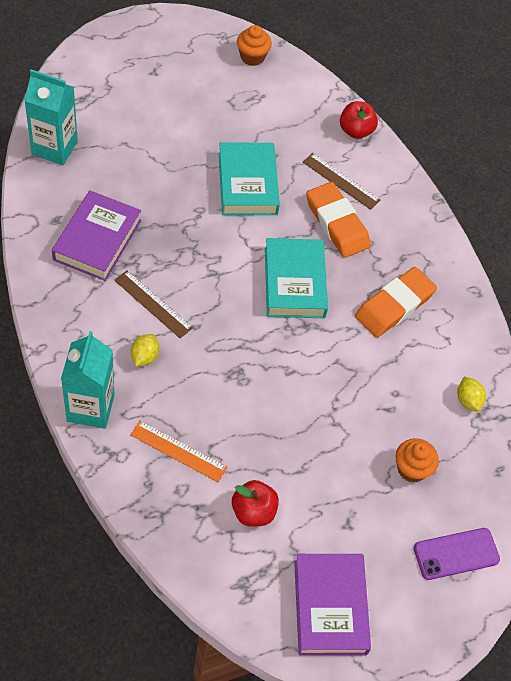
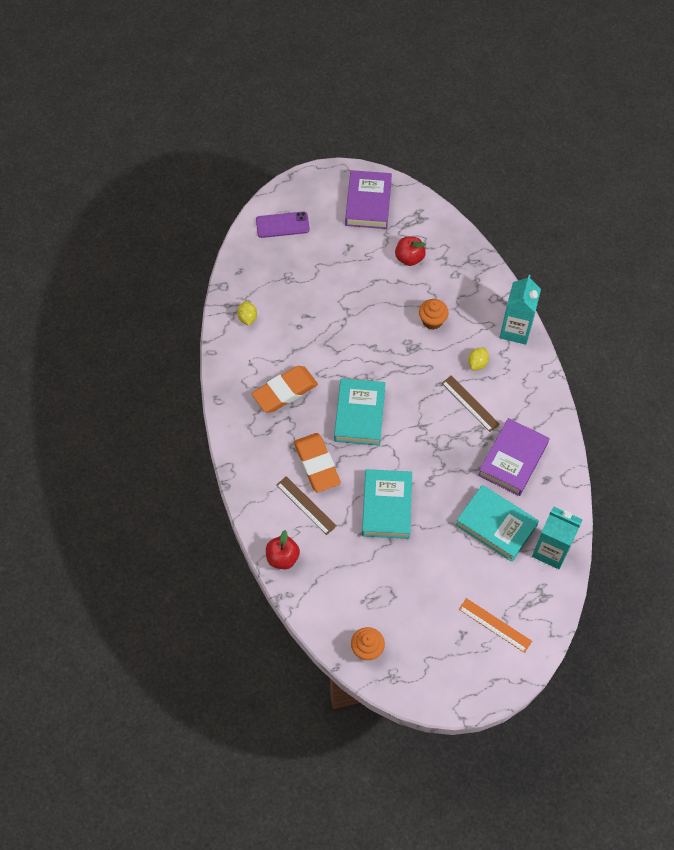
camera: 165 degrees left, 5 degrees up
(118, 170) = (496, 525): none -> turquoise book
(178, 451) = (456, 298): orange ruler -> orange ruler (495, 625)
(411, 469) = (299, 276): orange cupcake -> orange cupcake (432, 321)

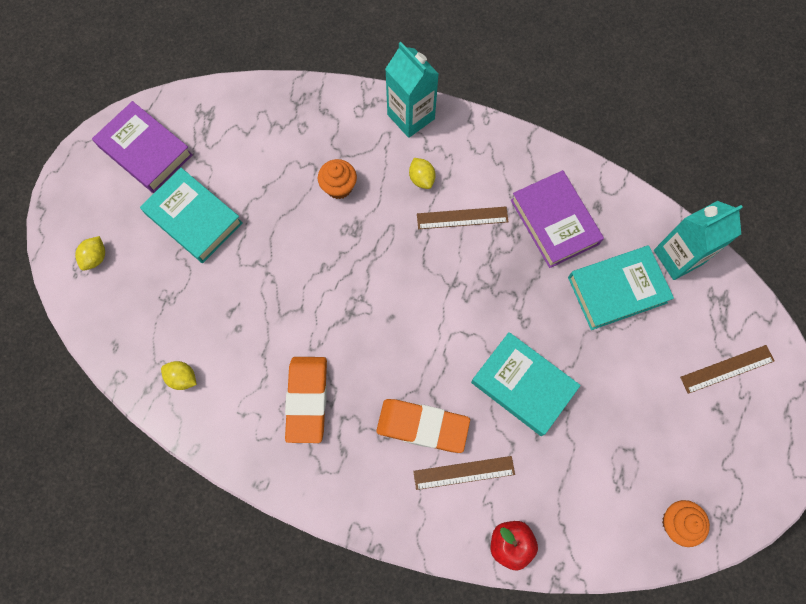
camera: 55 degrees left, 10 degrees up
(282, 225) = (96, 257): purple phone -> yellow lemon
(359, 414) = (395, 338): turquoise book -> turquoise book (194, 218)
(409, 258) = (246, 157): red apple -> none
(495, 625) = (727, 369): orange ruler -> brown ruler

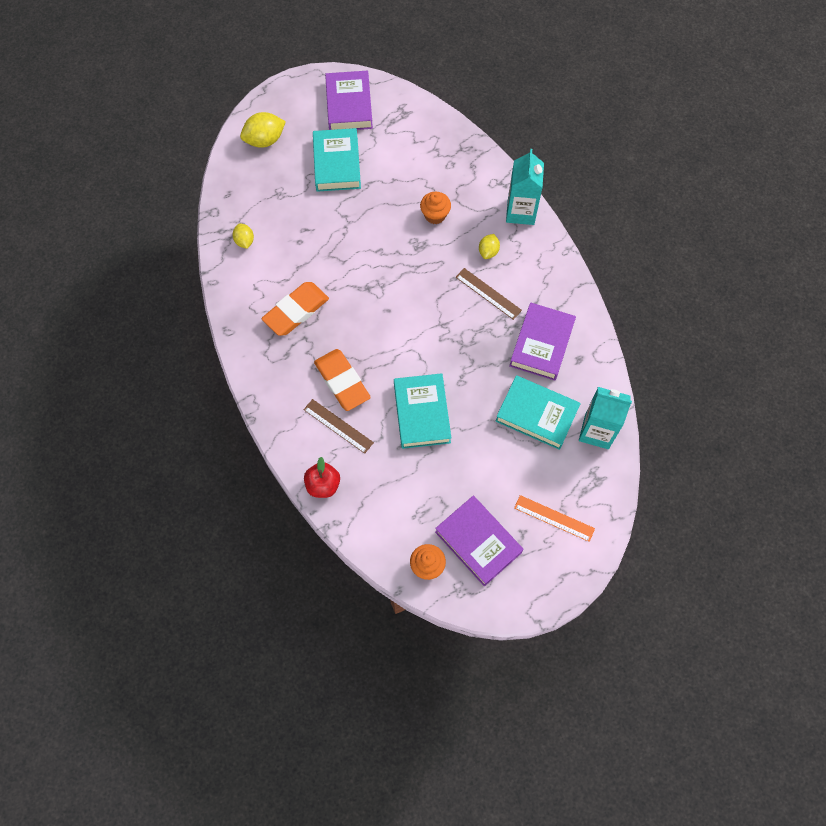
camera: 45 degrees right, 5 degrees down
(96, 257) = (265, 140): yellow lemon -> yellow lemon, size x1.67
(693, 455) = (478, 542): none -> purple book
(727, 369) = (554, 518): brown ruler -> orange ruler

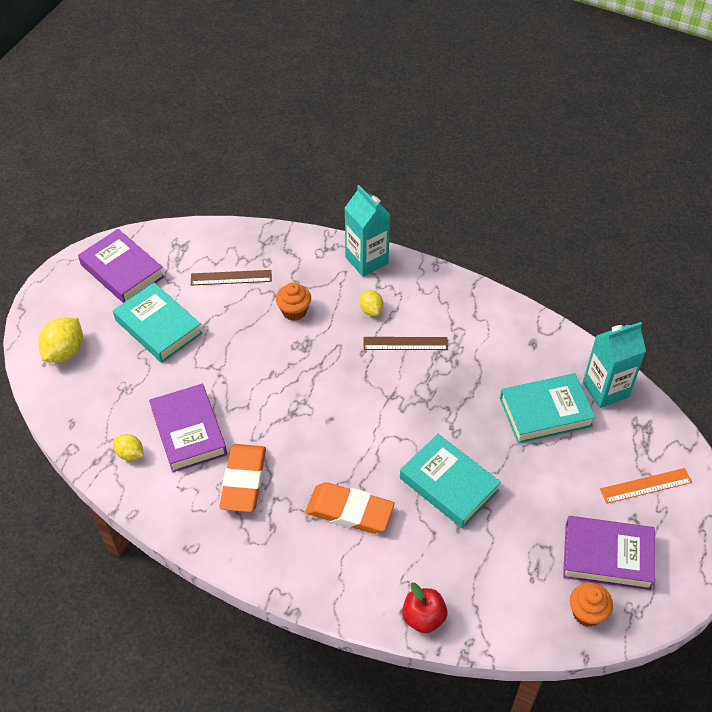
camera: 40 degrees left, 15 degrees down
(338, 426) = (385, 553): brown ruler -> brown ruler (231, 278)
(541, 344) = (491, 353): purple book -> purple book (189, 431)

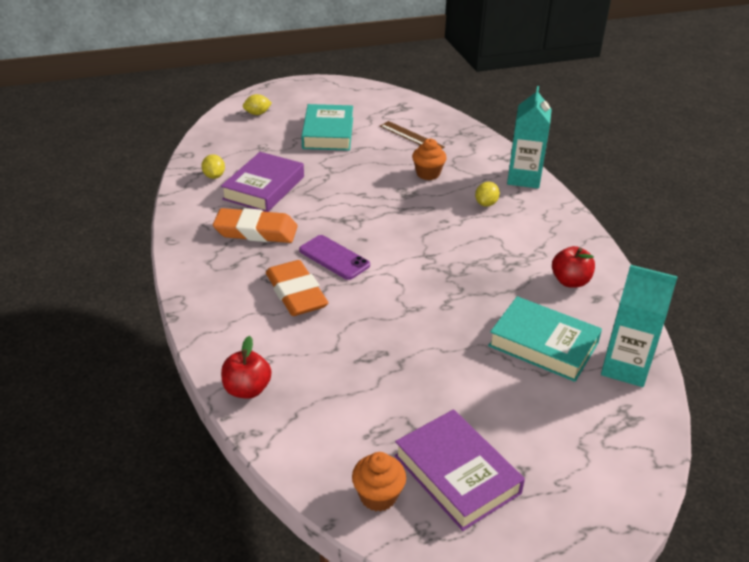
camera: 45 degrees right, 15 degrees down
(65, 351) = (257, 114): yellow lemon -> yellow lemon, size x0.60
(122, 271) = (348, 99): purple book -> none
(244, 481) = (256, 231): orange eraser -> orange eraser turned 45 degrees clockwise
(333, 455) = (334, 258): none -> purple phone
(405, 343) = (484, 235): brown ruler -> none
(449, 484) = (392, 330): turquoise book -> none
(503, 341) = (570, 281): none -> red apple
(646, 486) = (569, 456): orange ruler -> none

